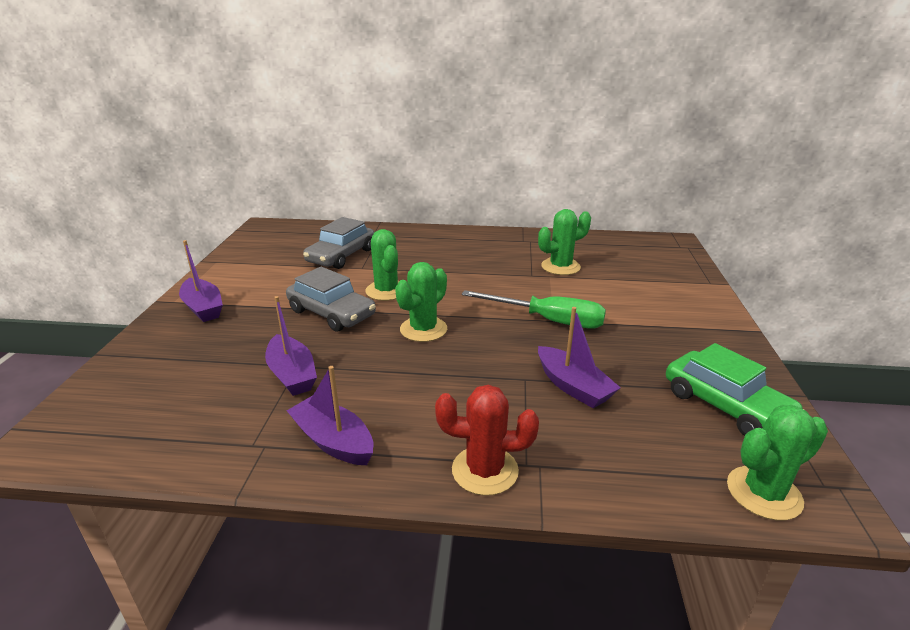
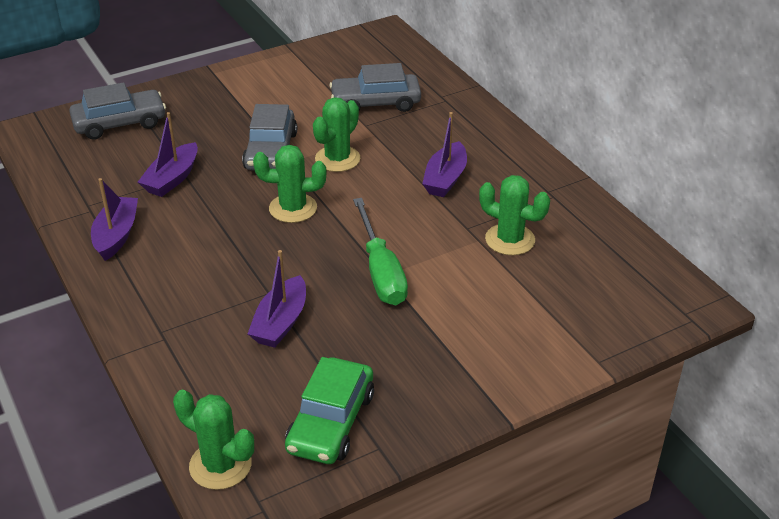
camera: 55 degrees right, 10 degrees up
(150, 375) = (120, 123): none -> grey car
(203, 308) = (218, 90): purple boat -> purple boat (445, 179)
(485, 470) = (139, 314): red cactus -> none

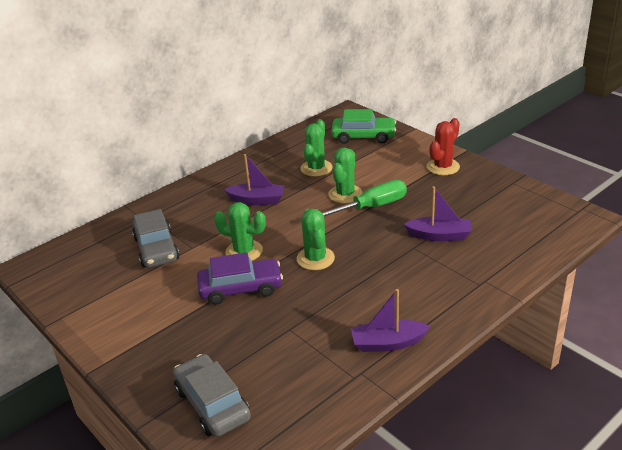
camera: 100 degrees left, 5 degrees down
(172, 179) = (297, 335): purple boat -> none
(220, 465) = (566, 229): green cactus -> green cactus (345, 194)
(271, 151) = (240, 288): grey car -> purple car
(331, 422) = (507, 200): green car -> green car (363, 136)
(463, 375) = (443, 167): none -> red cactus

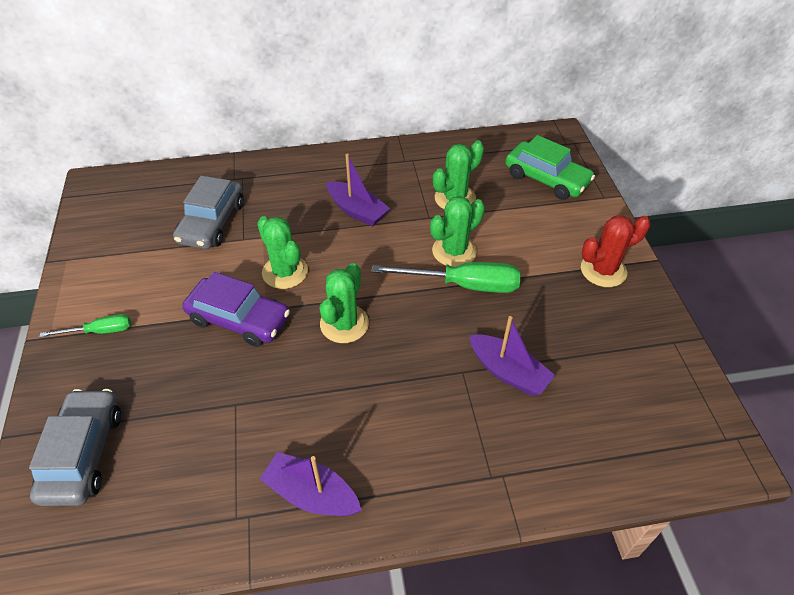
camera: 30 degrees right, 15 degrees up
(142, 341) = (100, 331): none -> green screwdriver

